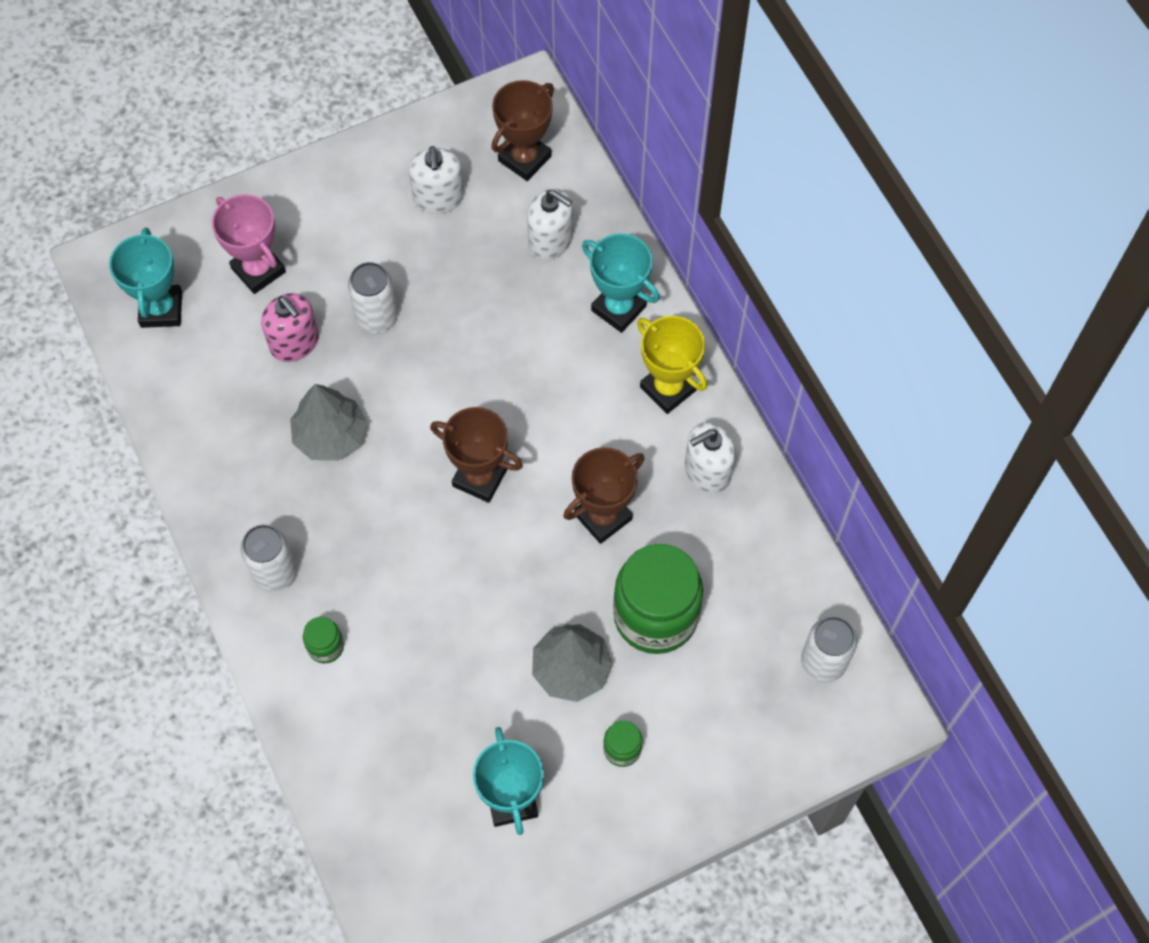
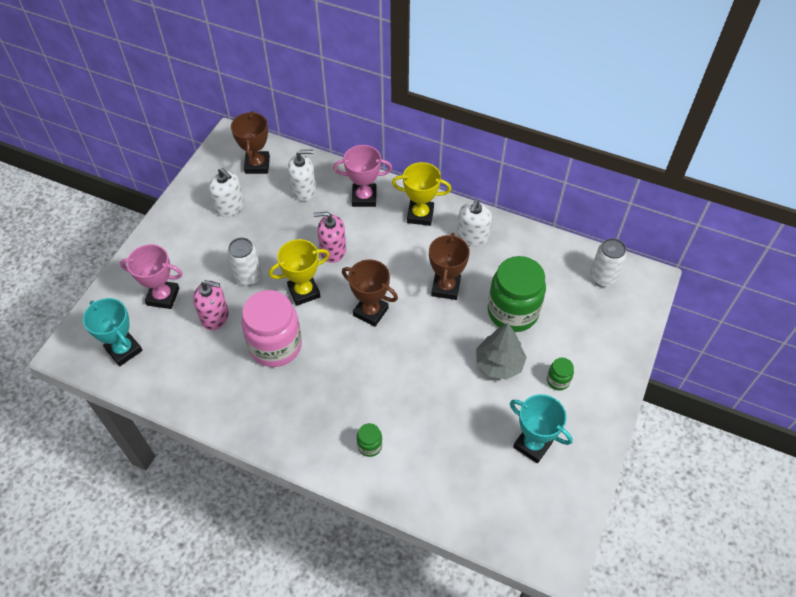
camera: 40 degrees left, 10 degrees down
(275, 573) = (308, 431): white can -> none
(330, 435) = (275, 345): grey tree -> pink jar
(424, 388) = (304, 292): none -> yellow trophy
(480, 477) = (370, 312): brown trophy -> brown trophy turned 45 degrees clockwise
(510, 357) = (333, 250): none -> pink soap dispenser
(618, 308) = (364, 197): turquoise trophy -> pink trophy

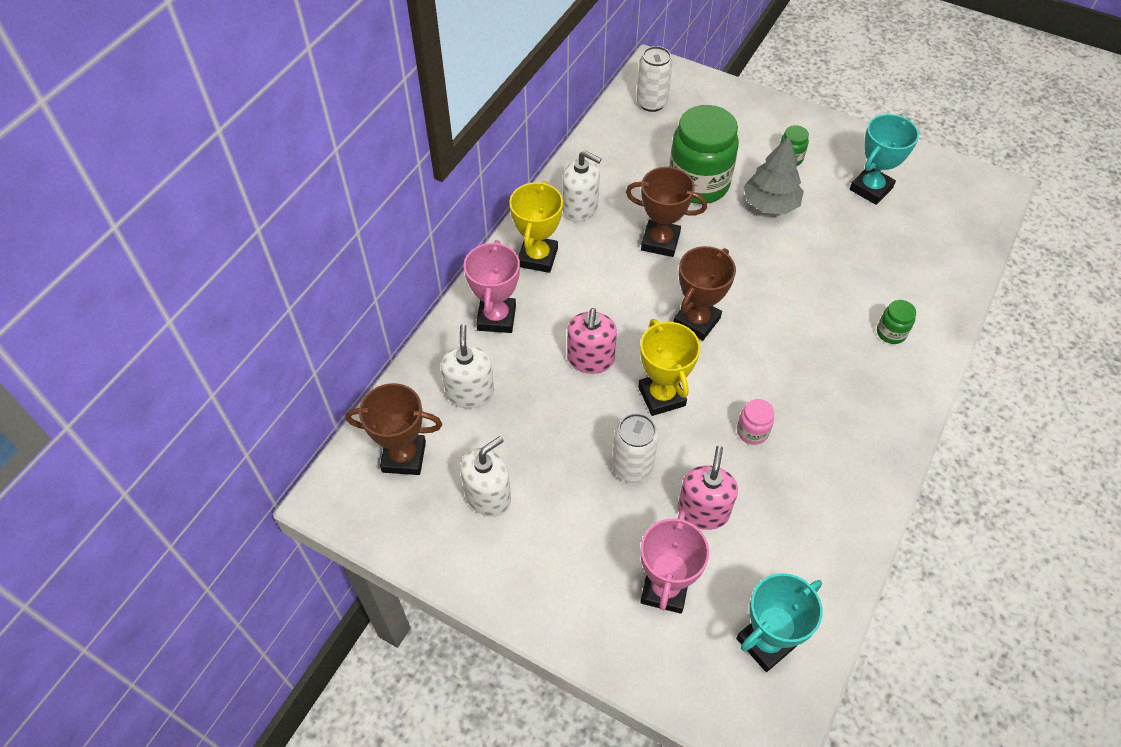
camera: 85 degrees left, 0 degrees up
(275, 345) = (752, 431): pink jar -> pink jar, size x0.43

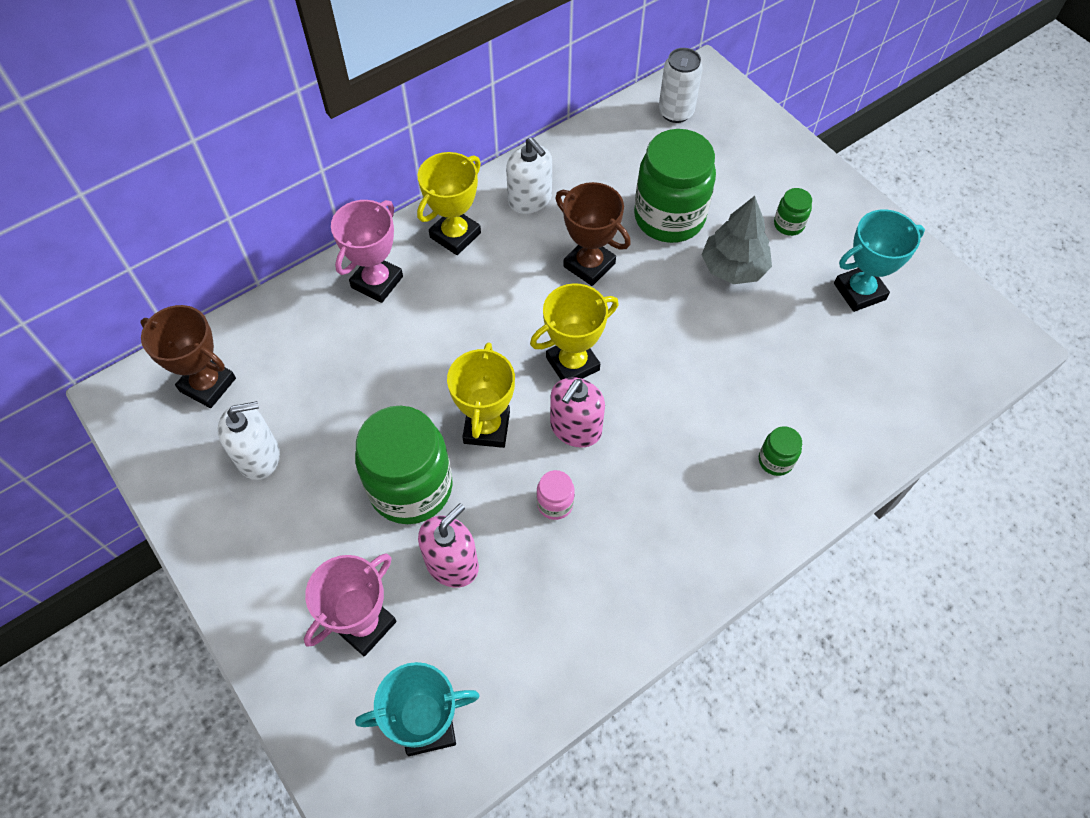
camera: 25 degrees right, 5 degrees up
(470, 393) = (306, 347): white soap dispenser -> none
(590, 359) = (440, 360): pink soap dispenser -> pink soap dispenser (575, 428)
(632, 467) = (411, 487): white can -> green jar
(696, 321) = (572, 364): brown trophy -> yellow trophy

